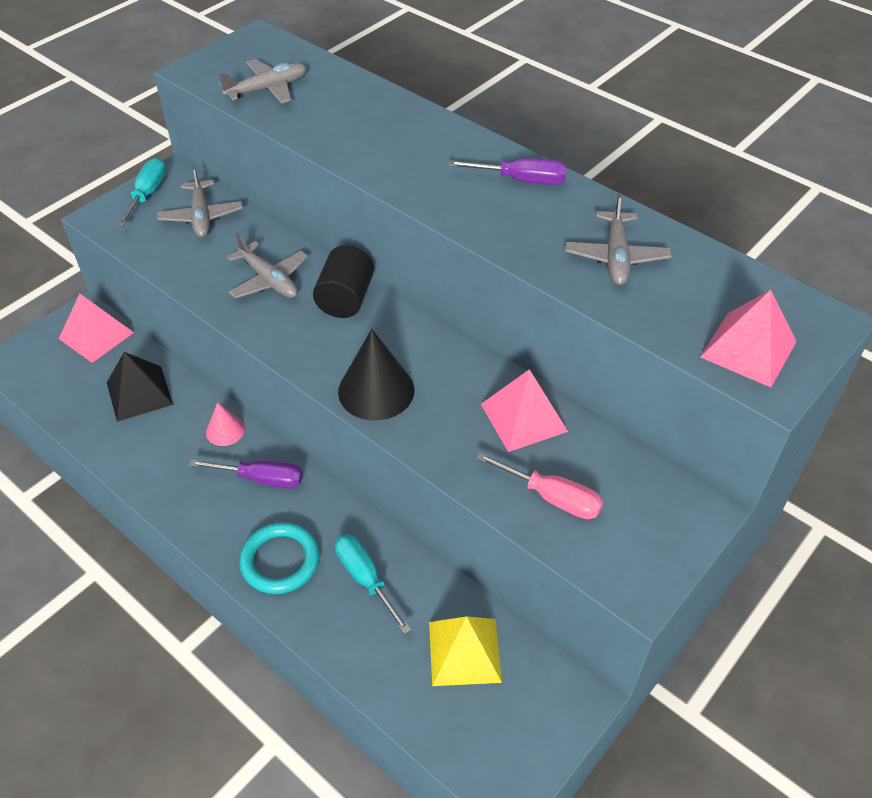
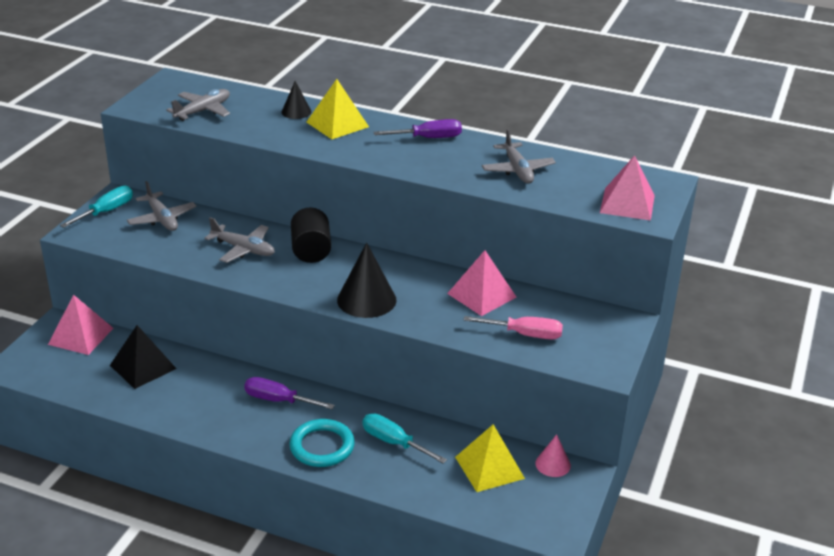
camera: 20 degrees left, 15 degrees down
(147, 194) = (106, 212): turquoise screwdriver -> turquoise screwdriver turned 45 degrees clockwise
(225, 430) = (231, 376): pink cone -> pink cone (553, 464)
(261, 479) = (278, 400): purple screwdriver -> purple screwdriver turned 150 degrees counterclockwise
(376, 109) = (296, 112): none -> black cone
(416, 137) = (337, 124): none -> yellow pyramid

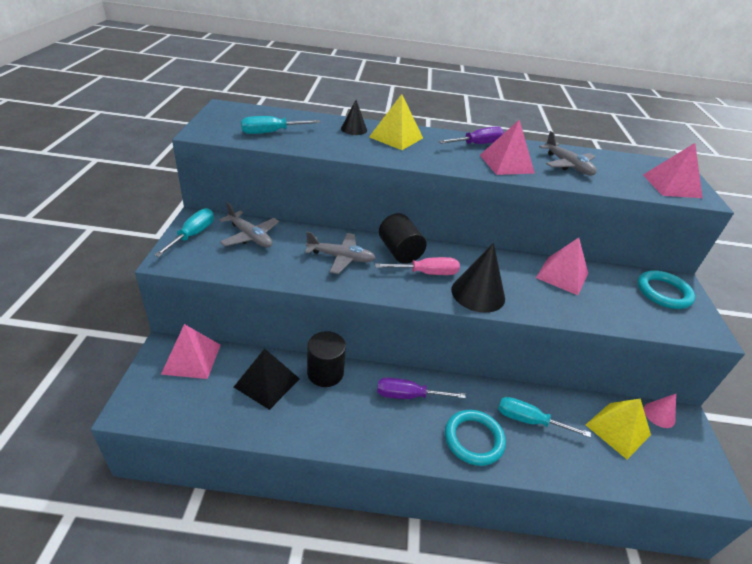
camera: 20 degrees left, 5 degrees up
(203, 111) = (271, 132): grey plane -> turquoise screwdriver
(205, 368) = (325, 373): none -> black cylinder
(441, 163) = (506, 164): none -> pink pyramid
(525, 334) = (623, 308): pink screwdriver -> pink screwdriver (426, 273)
(592, 327) = (663, 292): none -> turquoise ring

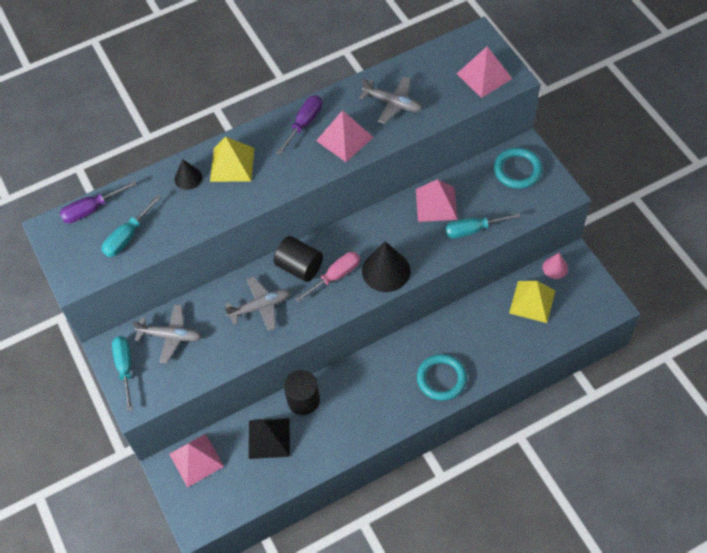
camera: 25 degrees left, 20 degrees up
(408, 395) = (376, 376): purple screwdriver -> purple screwdriver (91, 209)
(529, 420) = (470, 337): turquoise screwdriver -> turquoise screwdriver (472, 230)

